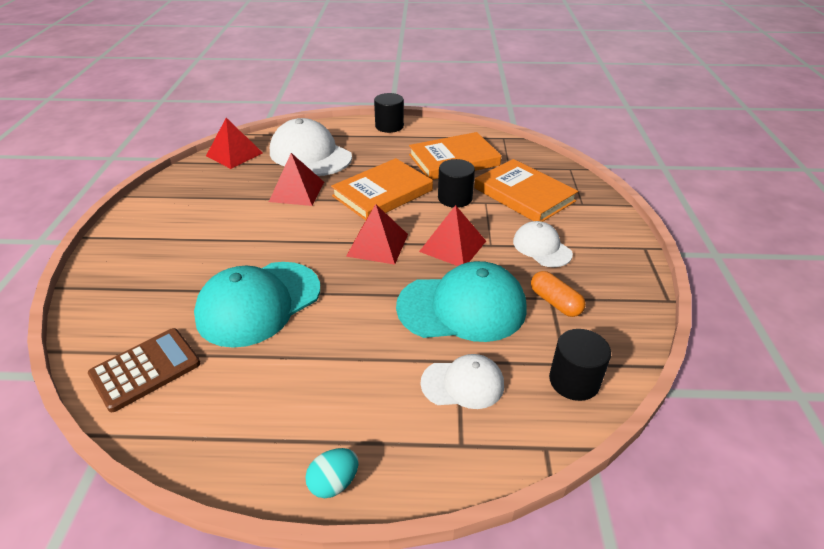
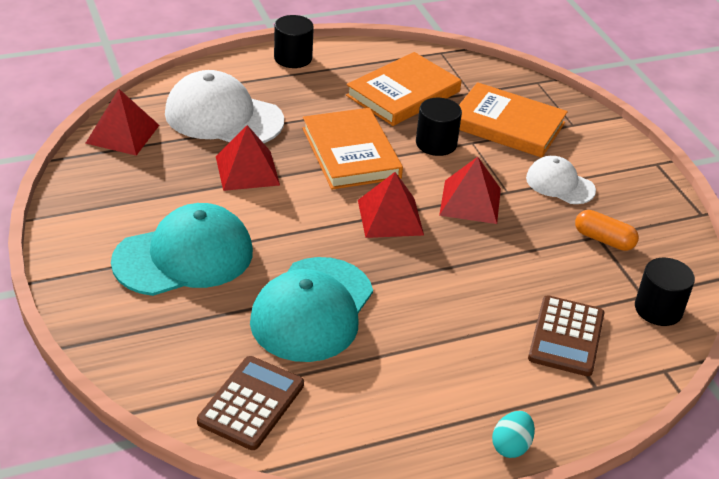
camera: 25 degrees left, 0 degrees up
(382, 193) = (351, 153): orange book -> orange book turned 45 degrees counterclockwise
(462, 307) = (521, 265): turquoise cap -> turquoise cap (184, 256)
(463, 384) = (566, 336): white cap -> brown calculator

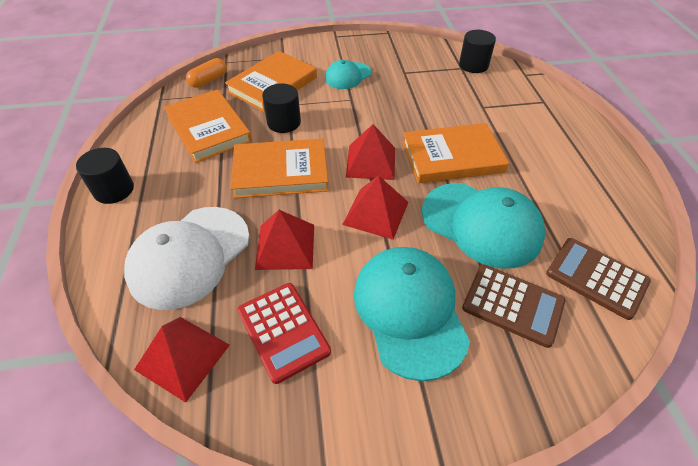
camera: 75 degrees left, 10 degrees up
(152, 182) = (283, 331): none -> red calculator
(424, 285) = (452, 157): none -> orange book
(470, 201) = (359, 118): red pyramid -> red pyramid (376, 213)
(511, 446) = (603, 145): turquoise egg -> none
(560, 184) = (348, 76): white cap -> turquoise cap
(566, 336) = (500, 103): brown calculator -> brown calculator (512, 305)
(604, 240) = (408, 71): orange capsule -> orange capsule (208, 80)

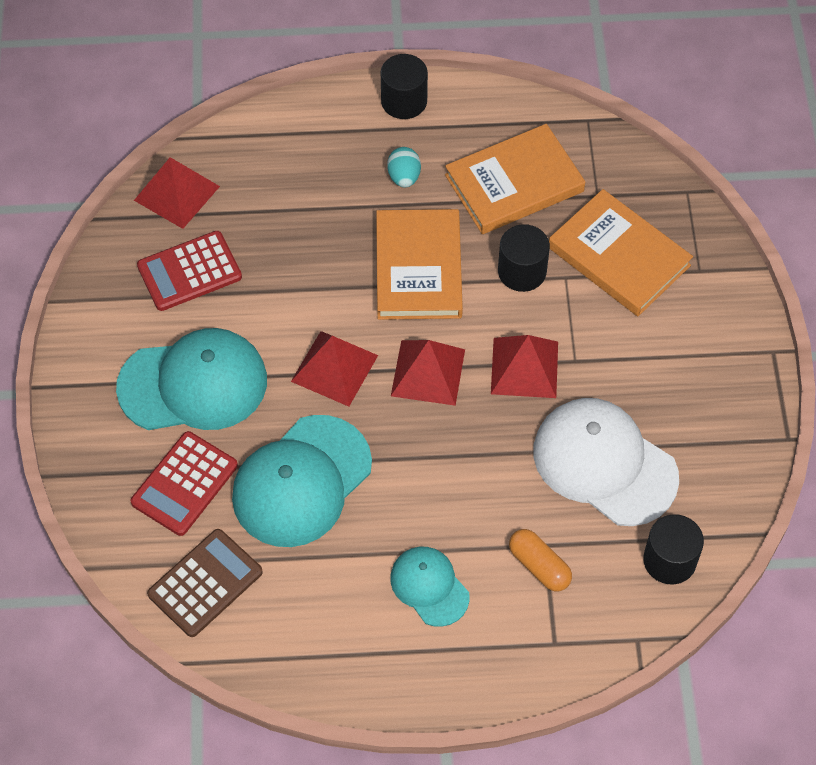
camera: 95 degrees right, 10 degrees up
(189, 256) = (294, 186): white cap -> white cap (604, 463)
(192, 185) = (404, 177): none -> turquoise egg
(208, 80) = (633, 173): orange capsule -> orange capsule (539, 566)
(285, 246) = (295, 273): red pyramid -> red pyramid (524, 367)
(348, 76) = (641, 361): turquoise cap -> turquoise cap (429, 586)
(452, 157) = (429, 474): orange book -> none
(512, 305) = (184, 484): brown calculator -> red calculator

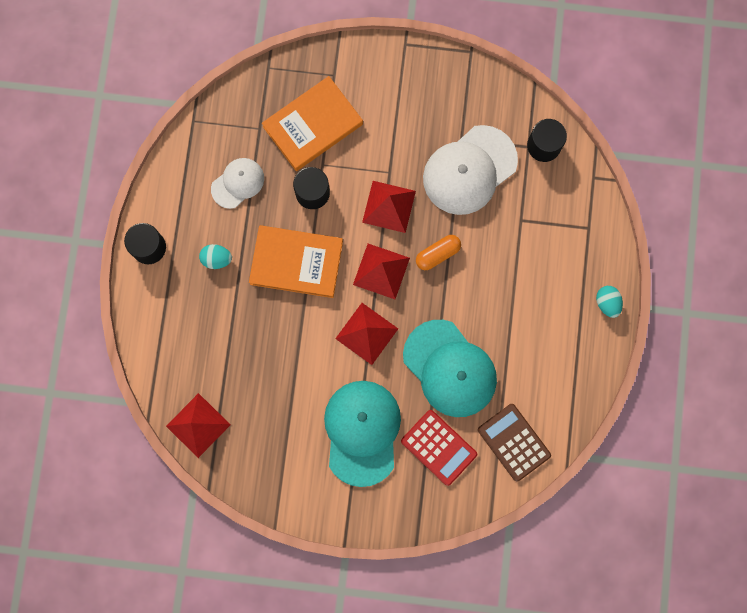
camera: 80 degrees left, 20 degrees up
(189, 271) = (268, 424): red calculator -> none
(429, 586) = (538, 298): turquoise cap -> none
(441, 687) = (607, 303): none -> turquoise egg
(514, 183) = (238, 183): orange book -> white cap
(539, 566) = (535, 226): orange capsule -> orange capsule (437, 254)

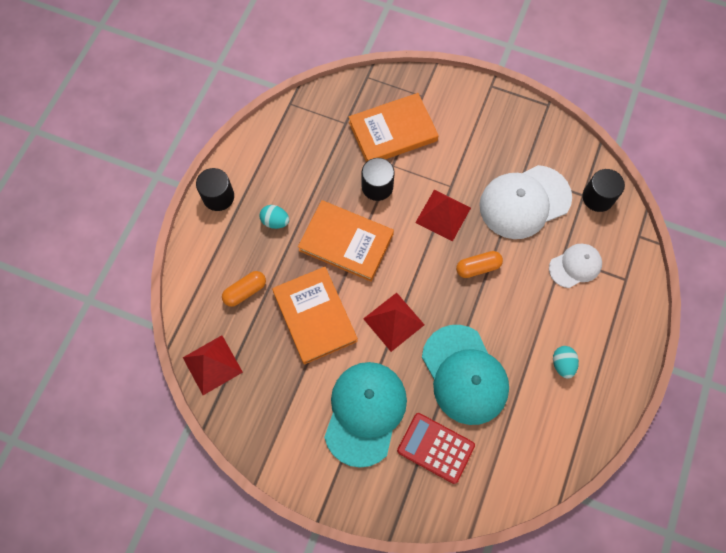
camera: 15 degrees right, 10 degrees down
(208, 342) = (245, 291): none -> orange capsule
(238, 183) = (313, 162): white cap -> white cap (575, 266)
(286, 349) = (315, 316): none -> orange book
(381, 271) = (421, 269): red pyramid -> none
(438, 447) = (435, 448): red calculator -> red calculator turned 150 degrees clockwise
(514, 442) = (511, 463): brown calculator -> none
(607, 303) = (630, 352): turquoise egg -> turquoise egg (562, 364)

